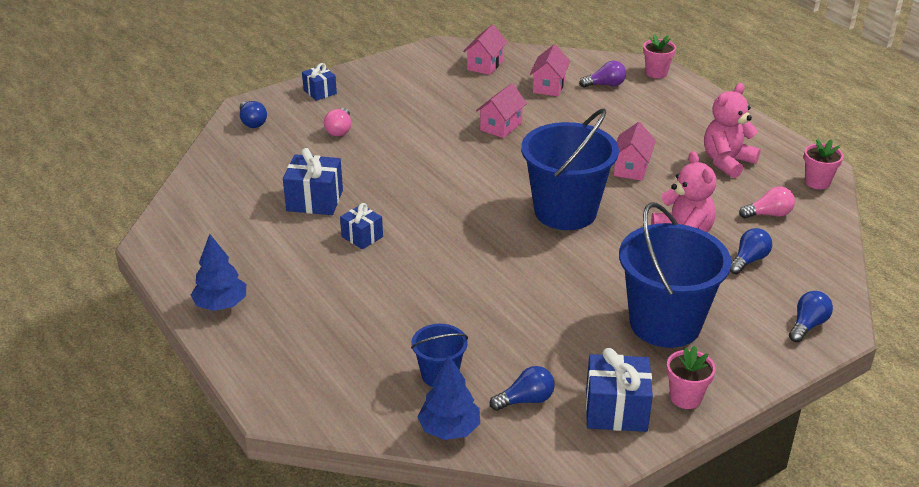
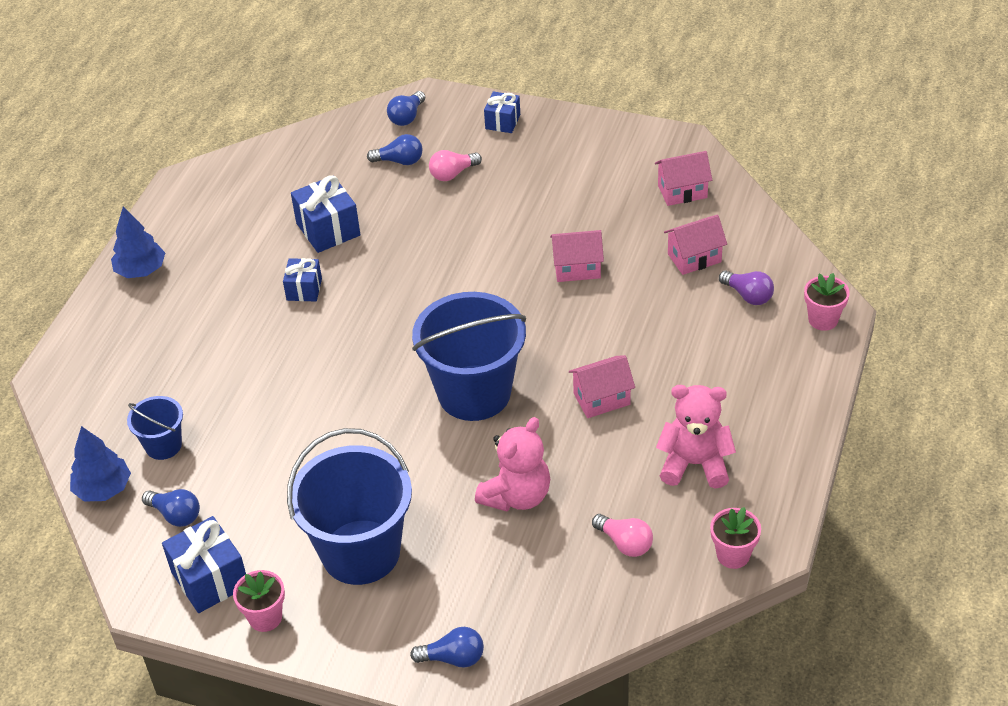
camera: 55 degrees right, 10 degrees up
(748, 260) = (523, 565): blue light bulb -> blue light bulb (400, 161)

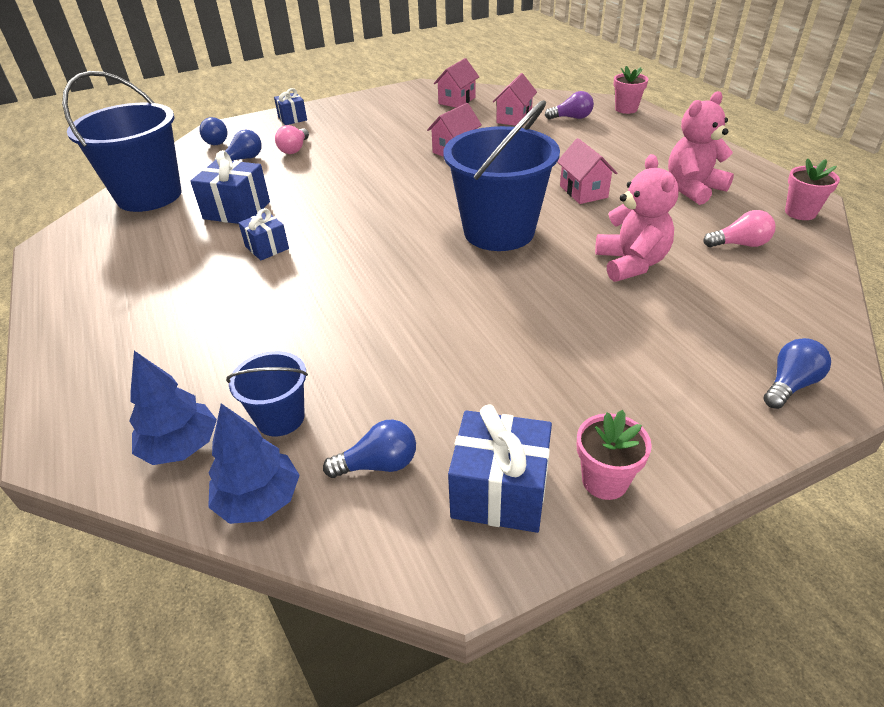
camera: 45 degrees left, 5 degrees down
(141, 270) = (77, 312): blue tree -> blue tree (181, 447)
(360, 552) = (592, 369): blue bucket -> blue bucket (149, 196)
(601, 399) = (583, 191): pink house -> pink house turned 45 degrees counterclockwise

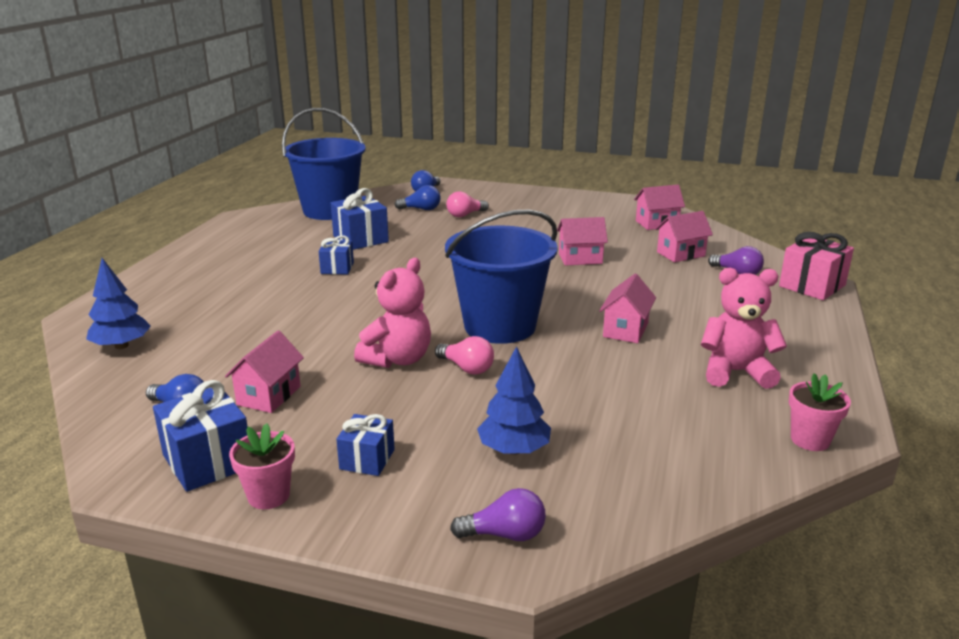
camera: 40 degrees right, 15 degrees down
(259, 500) = (107, 389): blue tree -> blue tree (514, 450)
(280, 418) = (182, 359): blue bucket -> none
(292, 118) = (502, 194): blue gift -> blue gift (367, 459)
(434, 397) = (269, 395): none -> pink house
(626, 109) = (812, 286): pink flower pot -> pink gift
(631, 263) = (556, 394): pink teddy bear -> pink teddy bear (397, 359)
(740, 244) = (685, 430): pink light bulb -> pink light bulb (467, 368)
(790, 384) = (505, 534): blue light bulb -> purple light bulb

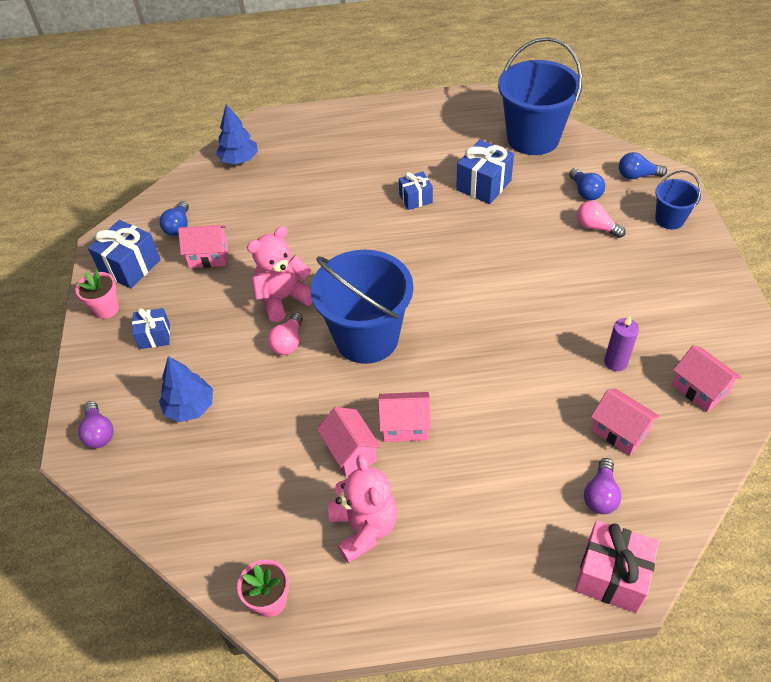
camera: 70 degrees right, 25 degrees up
(397, 359) = (283, 298): pink teddy bear -> pink teddy bear turned 135 degrees clockwise
(485, 194) = (669, 219): none -> blue bucket
(580, 259) = (546, 349): pink house -> pink house (350, 452)
(612, 240) = (615, 362): none -> purple candle

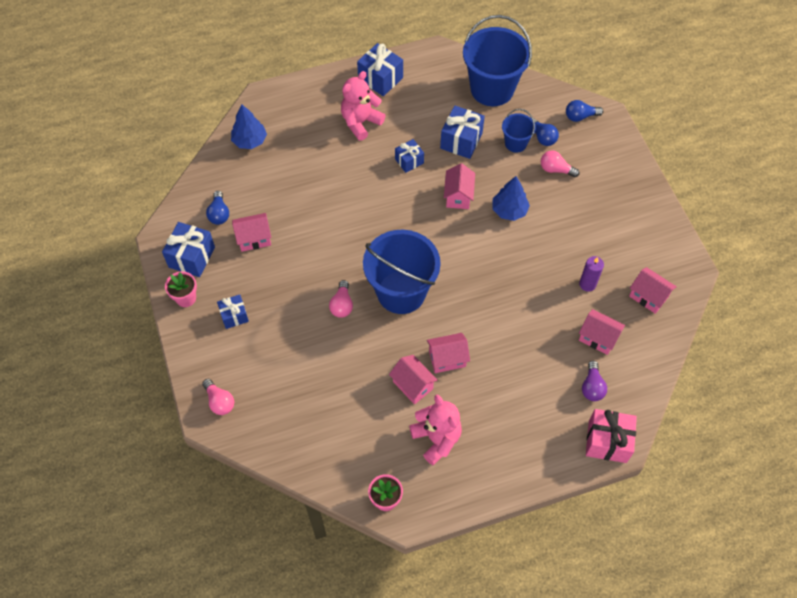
camera: 15 degrees left, 10 degrees up
(99, 433) = (219, 401): purple light bulb -> pink light bulb
(190, 407) = (282, 370): blue tree -> blue tree (509, 210)
(283, 298) = (327, 268): pink teddy bear -> pink teddy bear (360, 122)
(404, 116) = (380, 79): none -> blue gift
(466, 241) = (458, 196): none -> pink house
(669, 219) = (610, 154): blue bucket -> blue bucket (515, 143)

